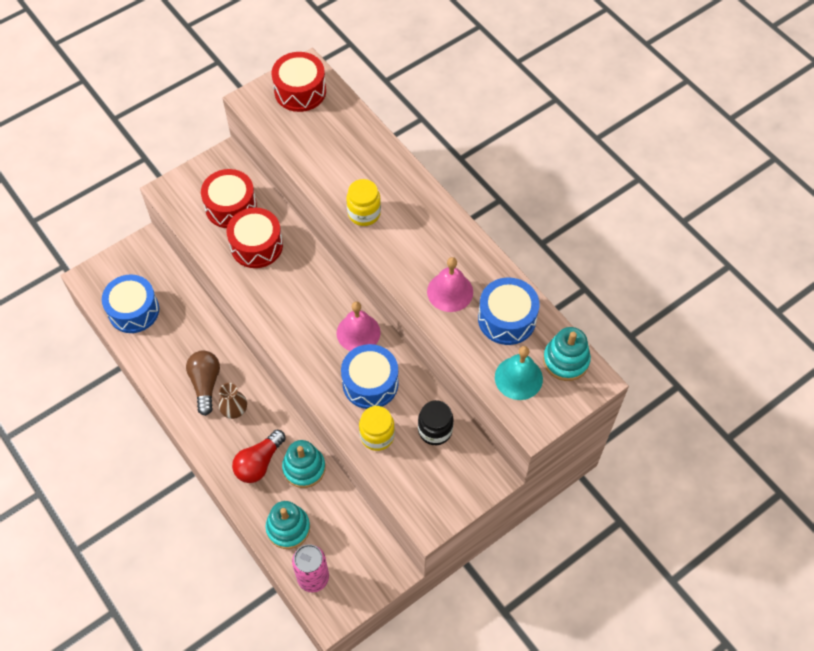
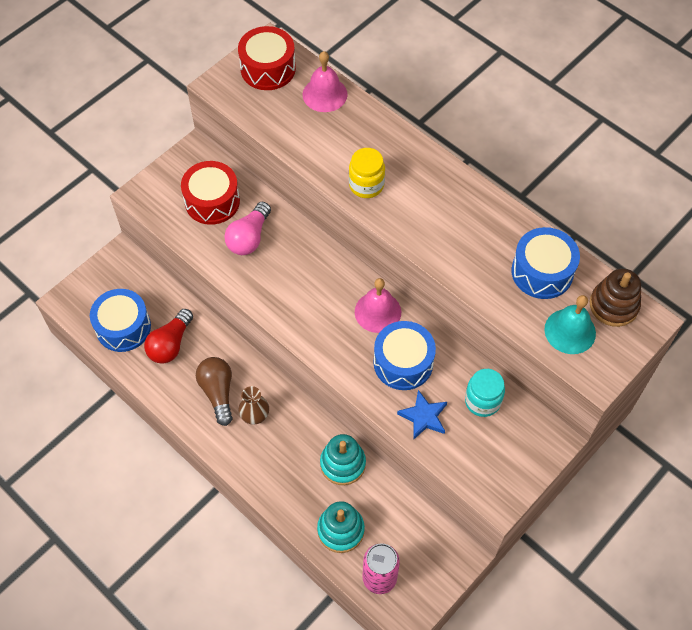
camera: 10 degrees left, 0 degrees up
(256, 245) = (249, 238): red drum -> pink light bulb
(259, 463) = (294, 466): red light bulb -> red light bulb (170, 344)
(377, 436) = (423, 416): yellow jar -> blue star
(435, 430) = (482, 401): black jar -> turquoise jar
(450, 291) = (476, 253): pink bell -> pink bell (325, 94)
(566, 360) = (613, 305): turquoise stacking toy -> brown stacking toy

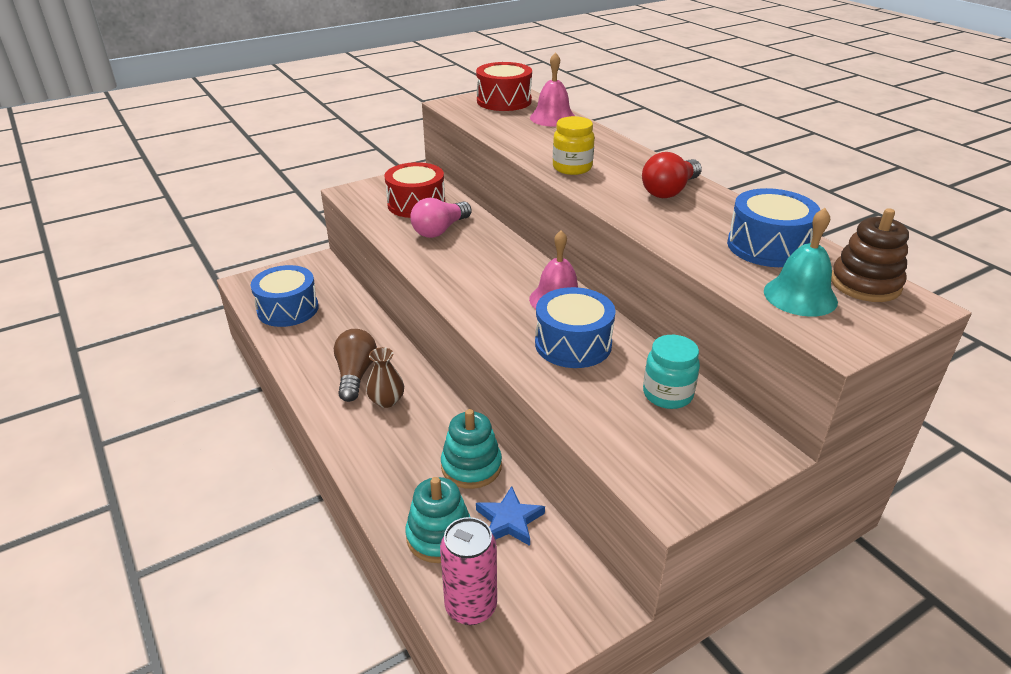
camera: 15 degrees right, 25 degrees down
(170, 344) = (327, 329): red light bulb -> red light bulb (669, 191)
(423, 416) = (583, 395): blue star -> blue star (509, 520)

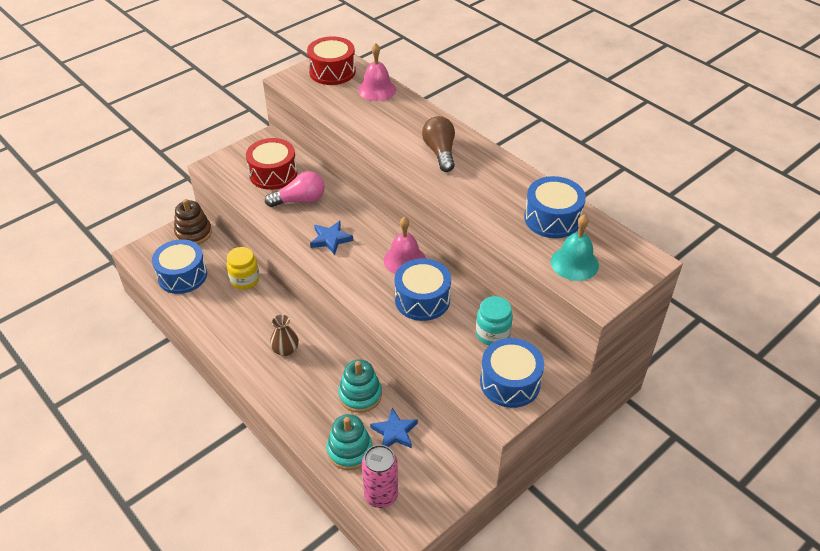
camera: 10 degrees left, 10 degrees up
(355, 374) = (255, 330): brown light bulb -> brown light bulb (440, 152)
(440, 230) = (300, 200): pink light bulb -> pink light bulb turned 135 degrees counterclockwise
(467, 270) = (330, 239): none -> blue star
(572, 168) = (402, 150): yellow jar -> yellow jar (245, 280)
(669, 191) = (479, 168): red light bulb -> none
(687, 458) = (510, 382): none -> blue drum
(865, 284) = (617, 246): brown stacking toy -> brown stacking toy (193, 233)

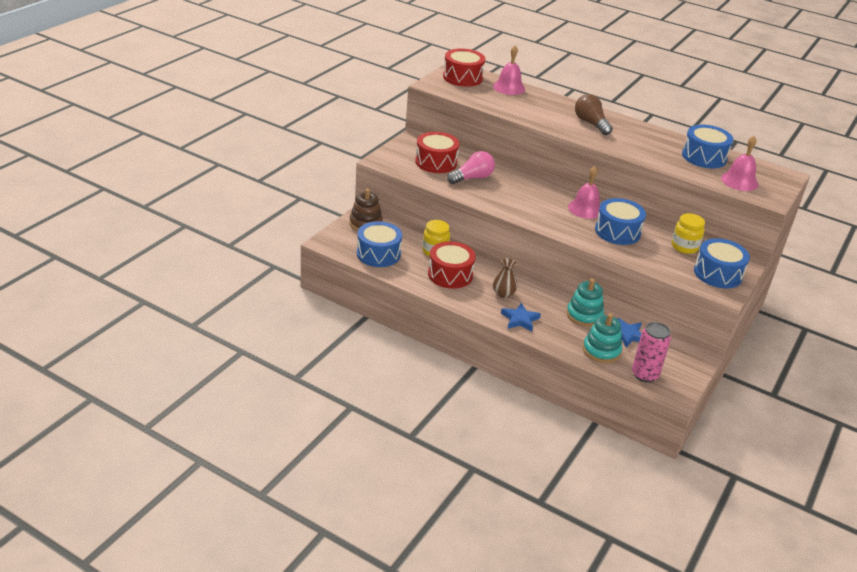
camera: 20 degrees left, 10 degrees down
(242, 314) = (450, 274): none -> red drum
(330, 239) = (517, 201): blue star -> blue star (520, 319)
(492, 334) = (684, 247): turquoise jar -> yellow jar
(574, 263) = (739, 181): turquoise bell -> pink bell

